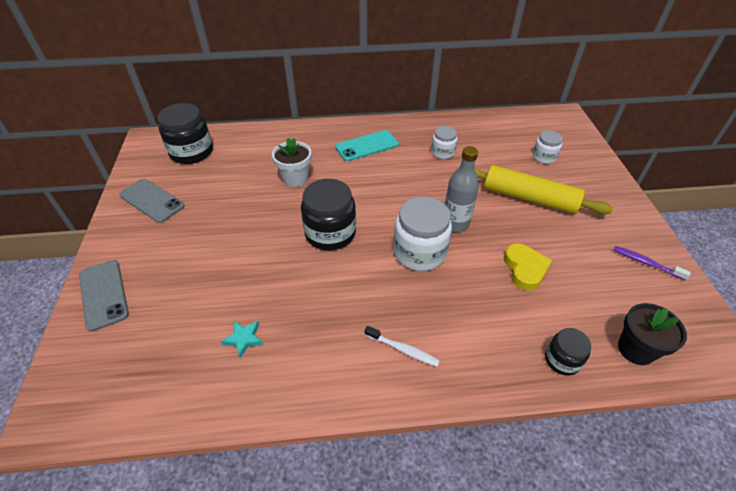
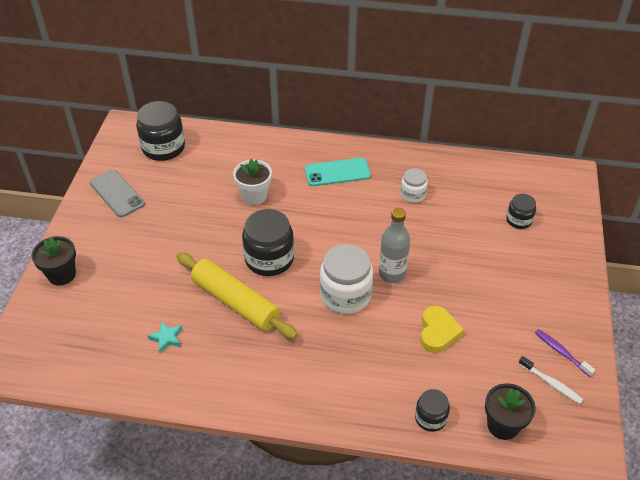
camera: 15 degrees right, 0 degrees up
(103, 294) = (62, 274): grey phone -> black flower pot
(403, 349) = (296, 377): white toothbrush -> white toothbrush (551, 383)
(529, 198) = (479, 262): yellow rolling pin -> yellow rolling pin (235, 302)
(544, 157) = (519, 220): white jar -> black jar

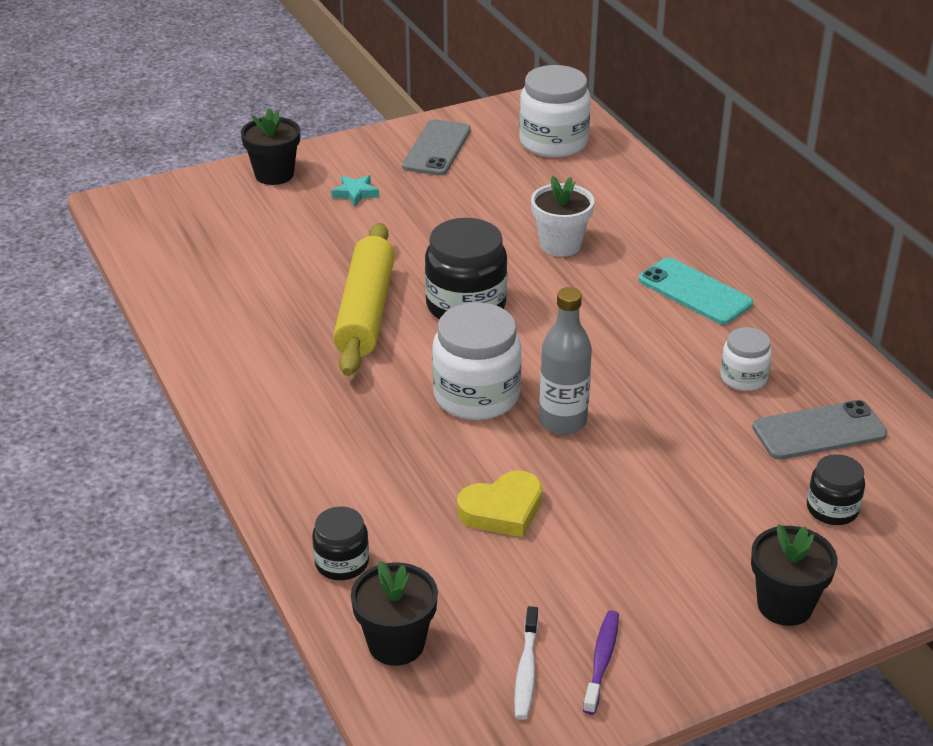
camera: 55 degrees right, 10 degrees down
(163, 148) = (553, 142): black jar -> white jar
(166, 338) = (257, 287): turquoise star -> turquoise star (355, 193)
(467, 193) = (819, 431): none -> grey phone
(566, 271) = (785, 605): none -> black flower pot

